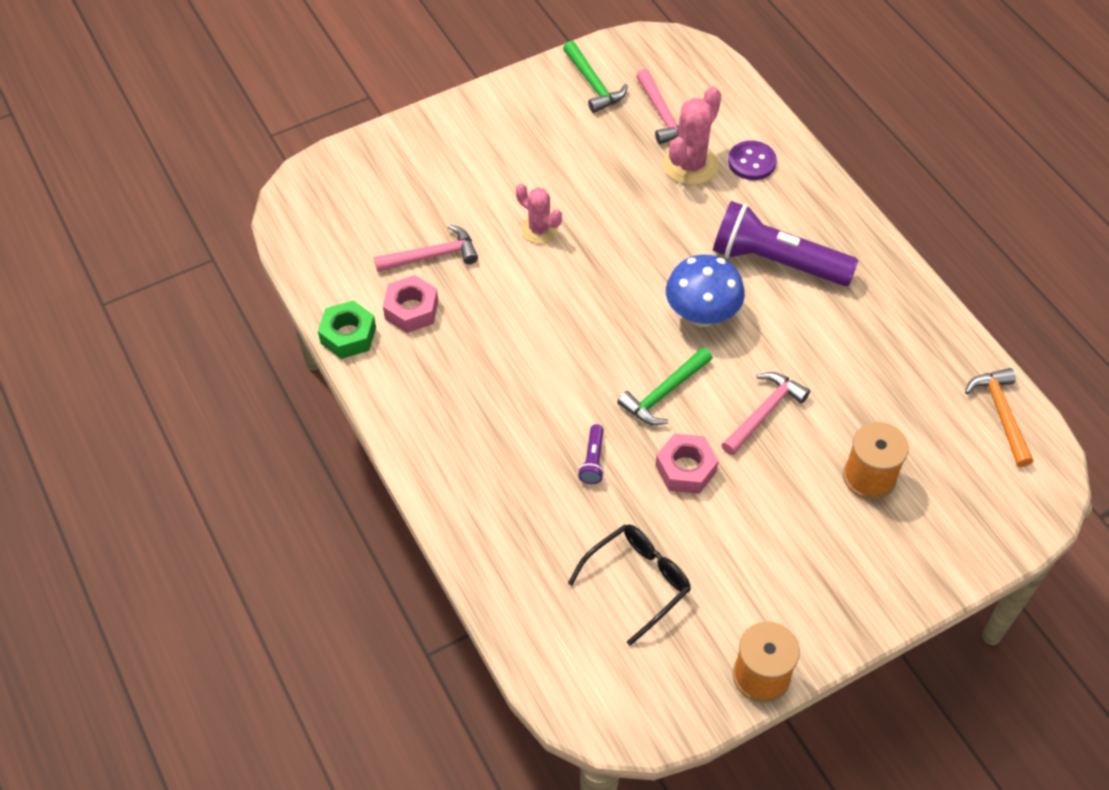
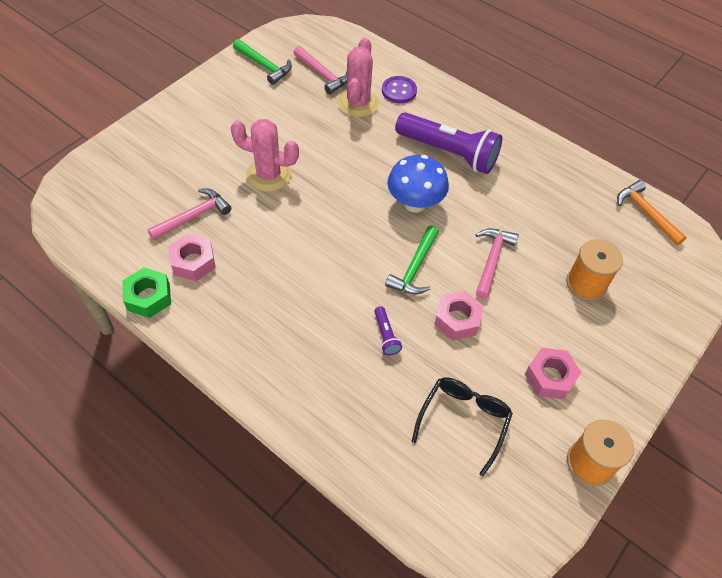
camera: 25 degrees left, 0 degrees up
(539, 229) = (268, 175): pink cactus -> pink cactus, size x1.55
(764, 569) = (550, 377): none -> pink nut
(776, 262) = (448, 152): purple flashlight -> purple flashlight turned 150 degrees counterclockwise

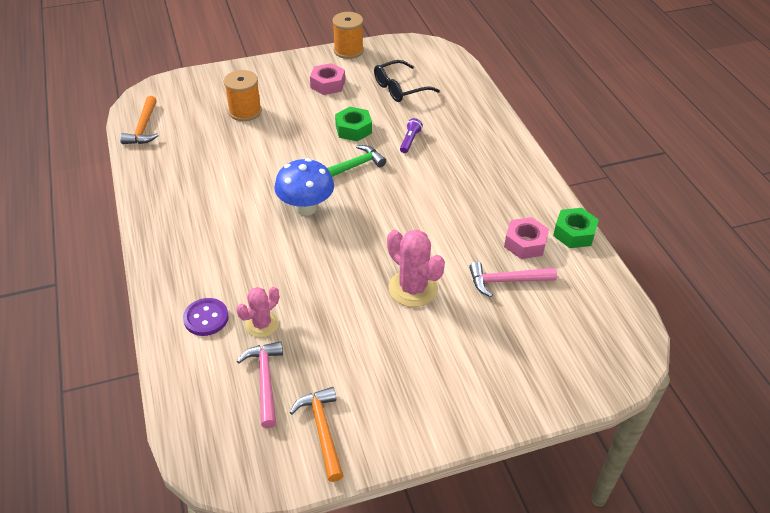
camera: 145 degrees left, 10 degrees down
(264, 66) = (322, 430): green hammer -> orange hammer
(358, 103) = (262, 324): pink cactus -> pink cactus, size x0.65
(448, 152) = (231, 234): purple flashlight -> none
(457, 319) = (353, 129): pink nut -> green nut
(492, 260) = (291, 148): pink hammer -> none

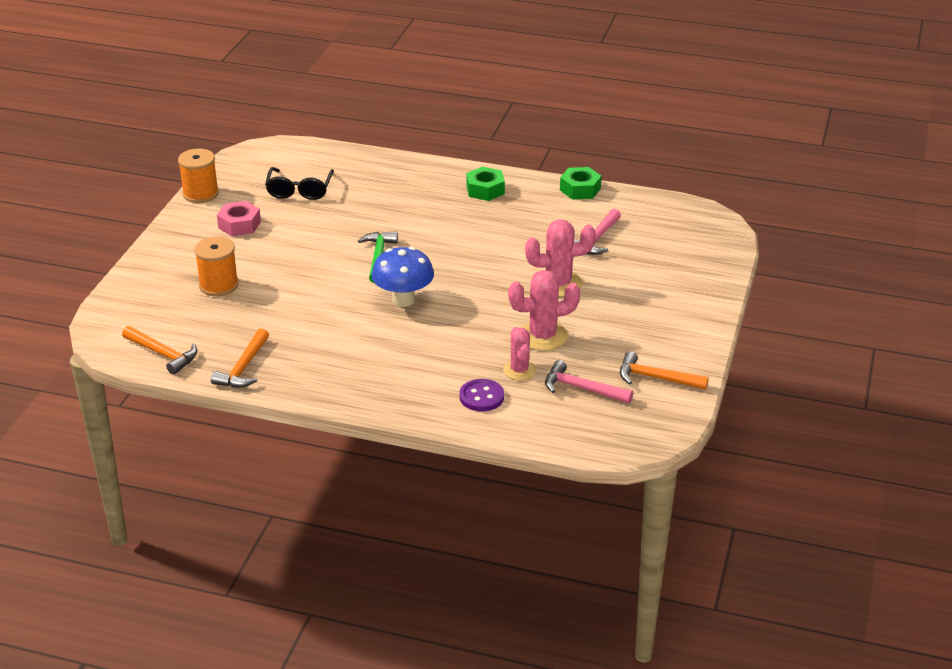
camera: 55 degrees left, 10 degrees down
(154, 171) = (243, 367): none -> orange hammer
(324, 316) = (542, 336): none -> pink cactus
(353, 129) = (327, 236): green nut -> green nut (485, 190)
(410, 141) = (380, 215): purple flashlight -> none
(525, 243) = (566, 214): pink nut -> none

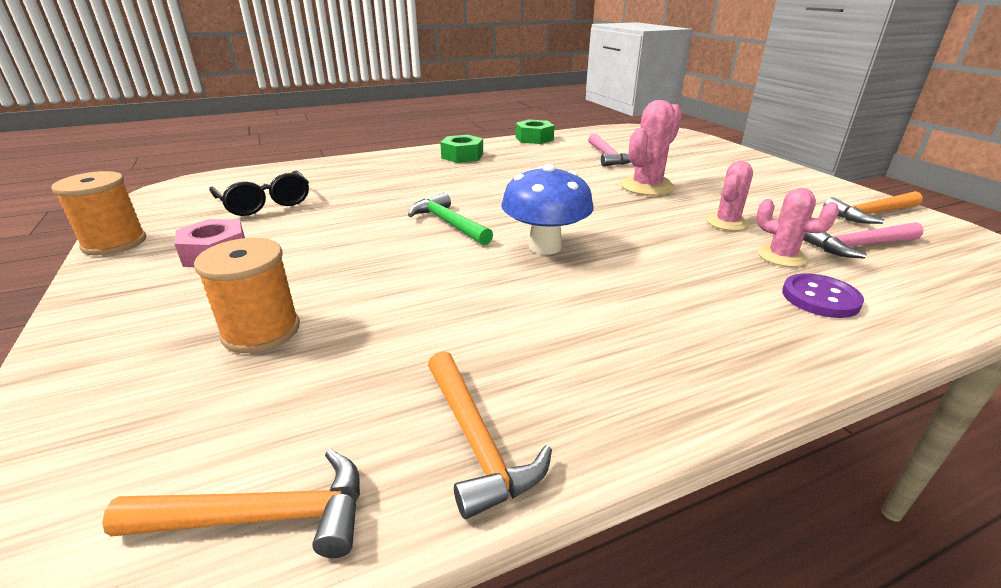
camera: 40 degrees left, 5 degrees down
(542, 336) = (727, 222): pink cactus -> pink cactus, size x0.65

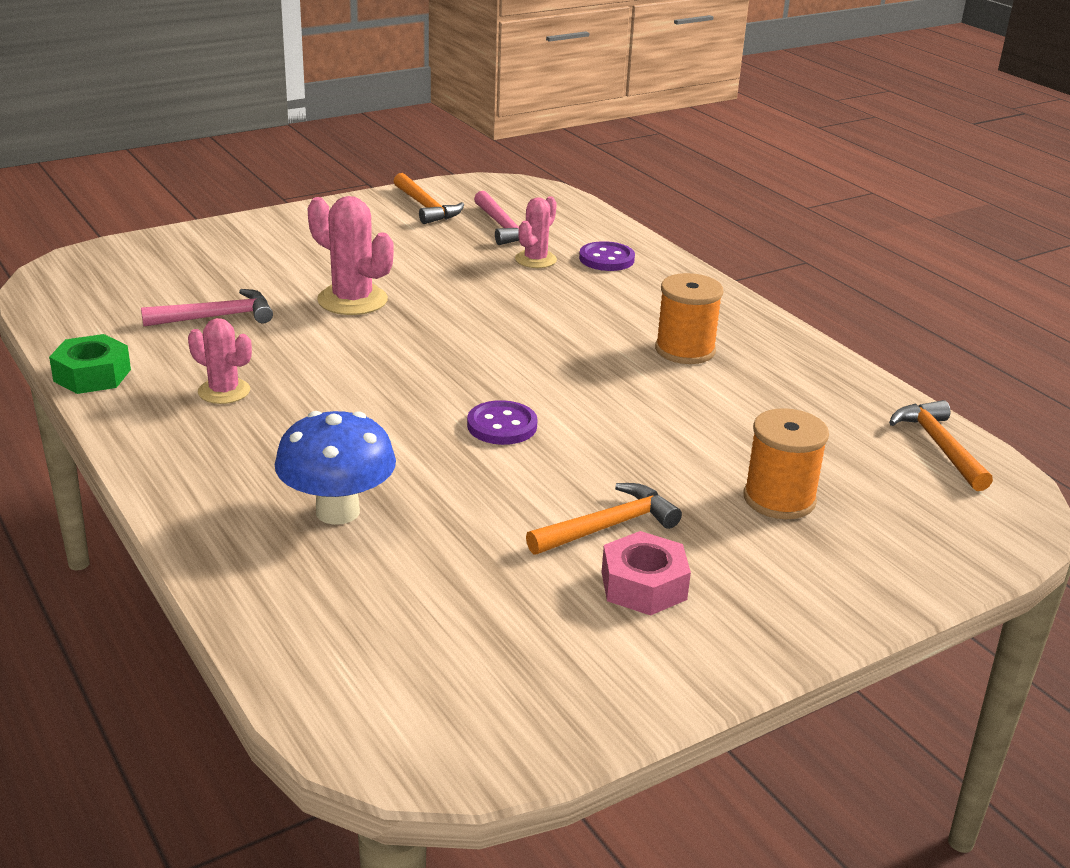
camera: 100 degrees left, 0 degrees up
(114, 243) = (647, 699): orange spool -> orange spool (685, 350)
(265, 203) = (460, 598): black glasses -> none
(449, 223) = (502, 426): green hammer -> purple button
(462, 156) = (199, 439): green nut -> none
(476, 441) = (839, 386): orange hammer -> orange hammer (608, 526)
(545, 247) = (550, 365): blue mushroom -> blue mushroom (337, 511)
(727, 222) = (462, 271): pink cactus -> pink cactus (224, 391)

